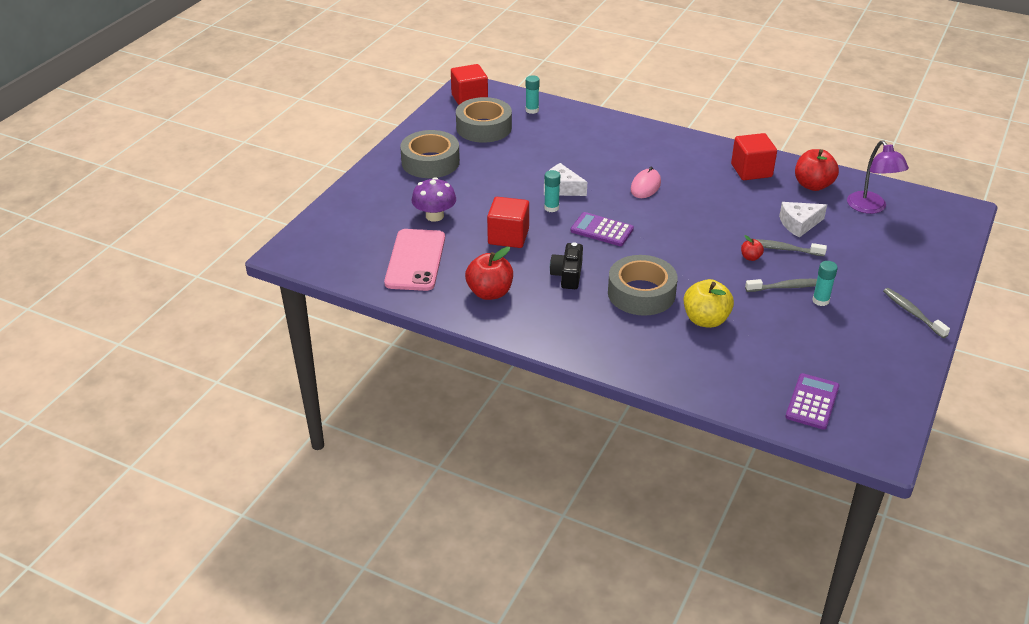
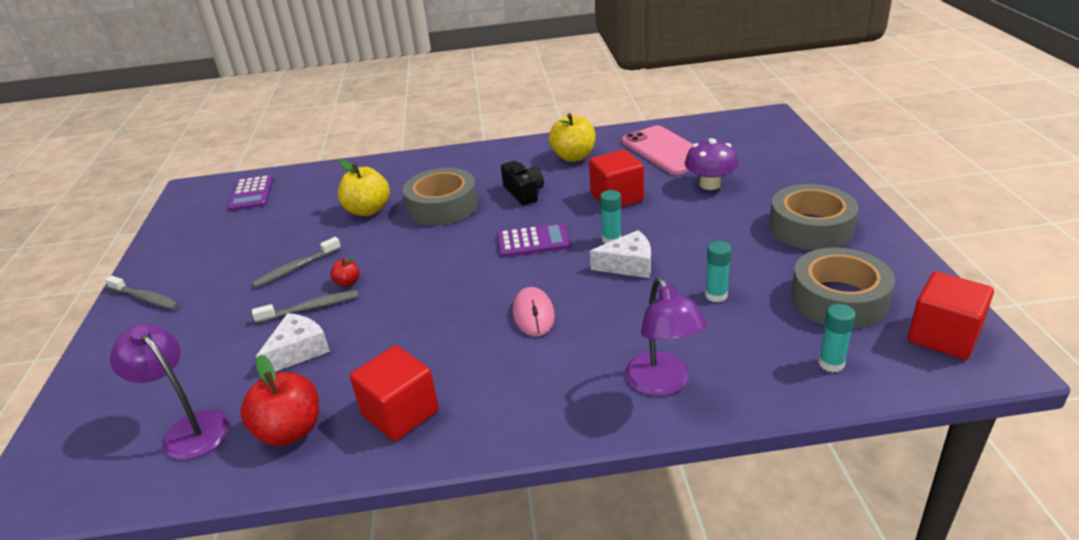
camera: 150 degrees right, 5 degrees down
(490, 293) = (573, 157): red apple -> yellow apple
(615, 132) = (662, 384): none -> purple lamp
(820, 300) = (254, 270): turquoise glue stick -> turquoise glue stick (716, 295)

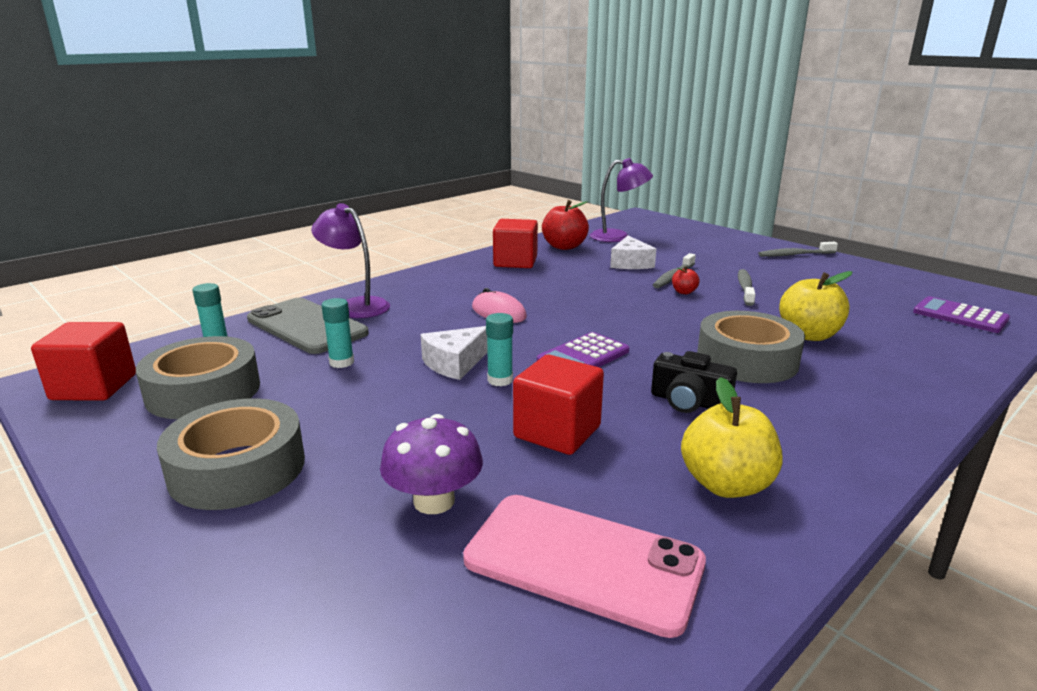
camera: 140 degrees right, 10 degrees down
(731, 362) = (307, 326): none -> grey phone

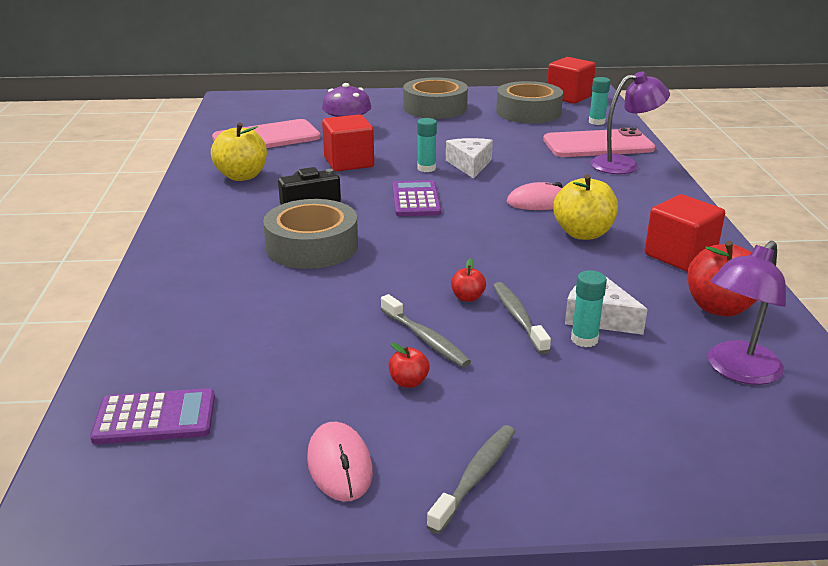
camera: 130 degrees right, 5 degrees up
(307, 326) = (598, 145): grey phone -> pink phone
(341, 362) = (519, 141): turquoise glue stick -> turquoise glue stick (584, 339)
(783, 280) = (408, 382): none -> red apple
(809, 335) = (292, 296): yellow apple -> yellow apple (583, 233)
(856, 273) = (339, 465): none -> pink mouse

